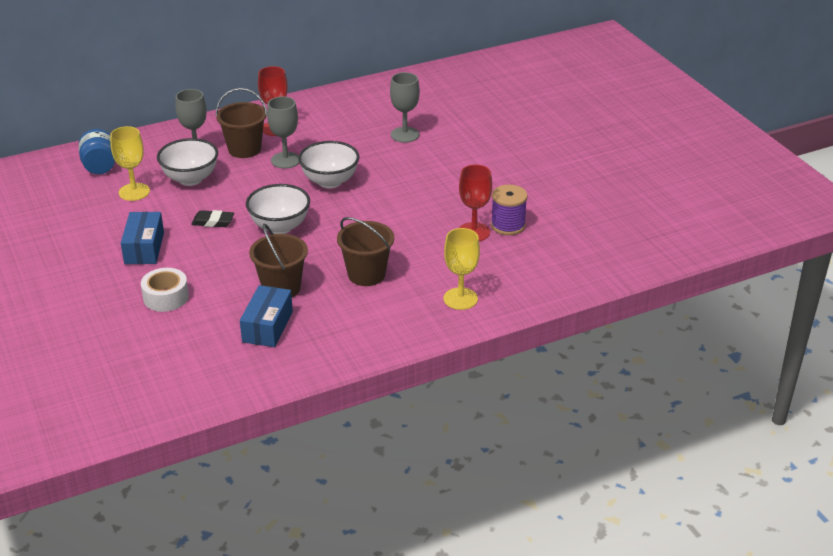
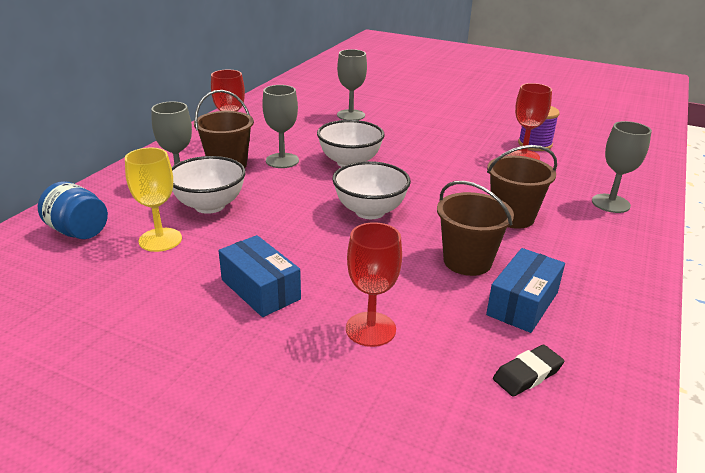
camera: 40 degrees left, 5 degrees down
(166, 297) = (370, 329): white tape -> red goblet
(213, 222) = (296, 233): black eraser -> black eraser (527, 374)
(267, 326) = (522, 303): blue box -> blue box turned 60 degrees clockwise
(460, 299) = (610, 203): yellow goblet -> grey goblet

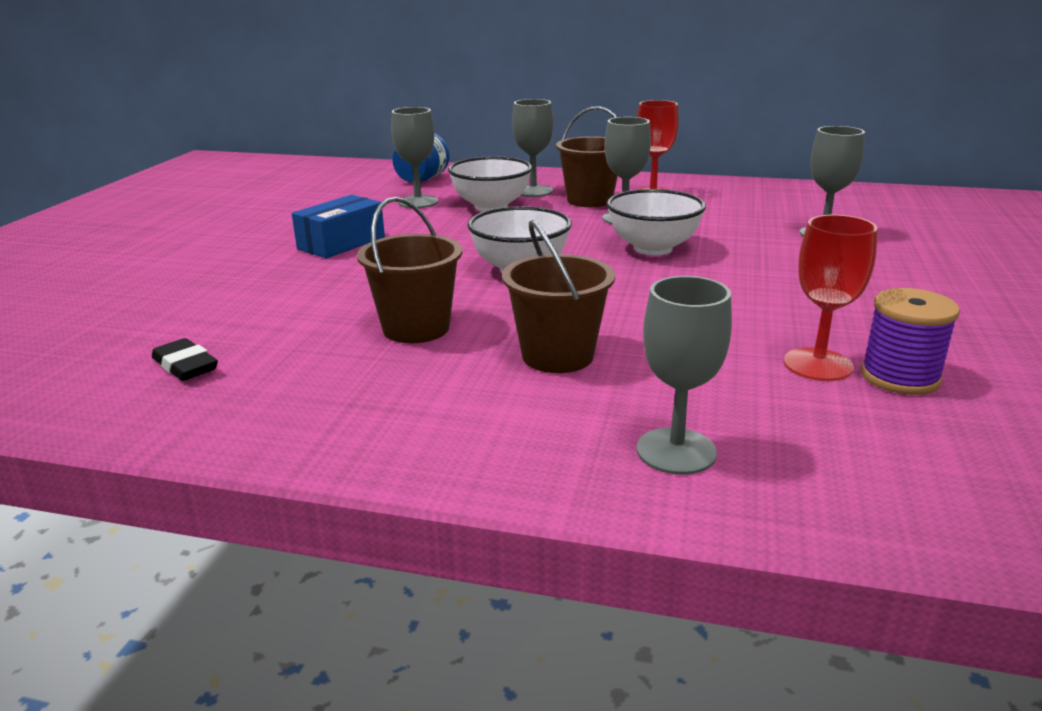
camera: 80 degrees right, 5 degrees down
(160, 240) = (418, 202): yellow goblet -> grey goblet
(370, 329) = (275, 289): red goblet -> none
(522, 303) = (322, 363): blue box -> none

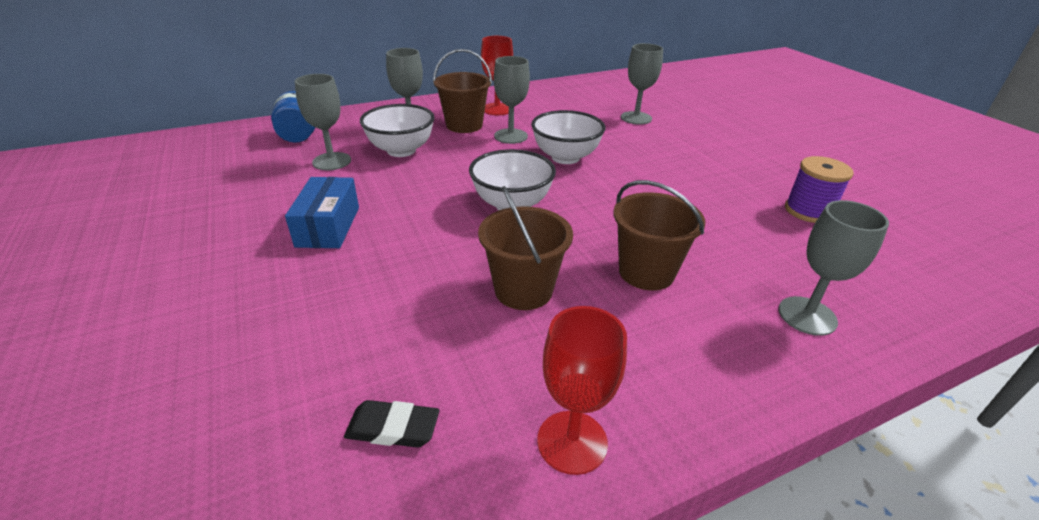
camera: 40 degrees left, 10 degrees up
(818, 365) = (769, 218): red goblet -> red goblet (572, 442)

